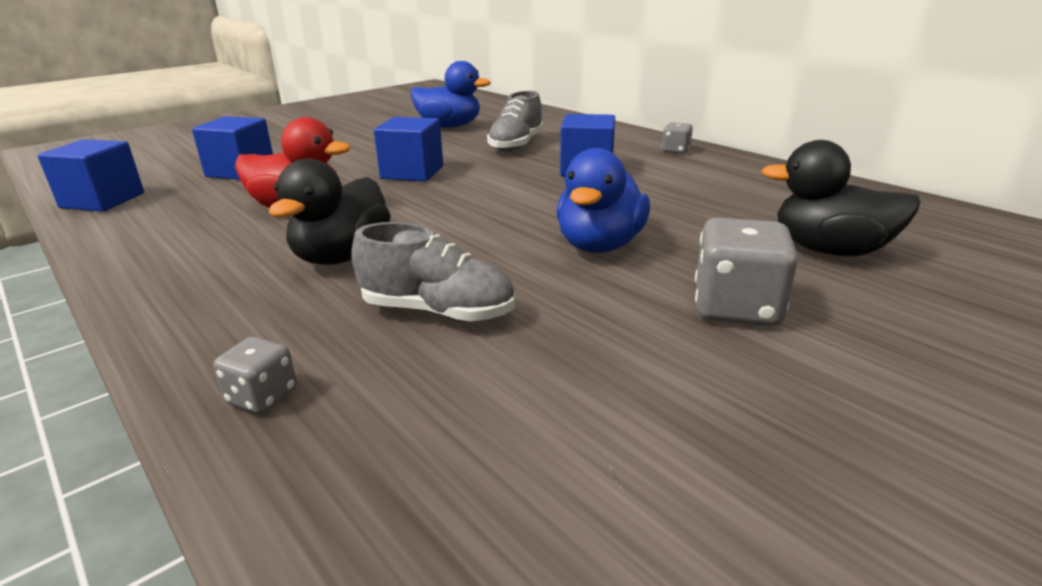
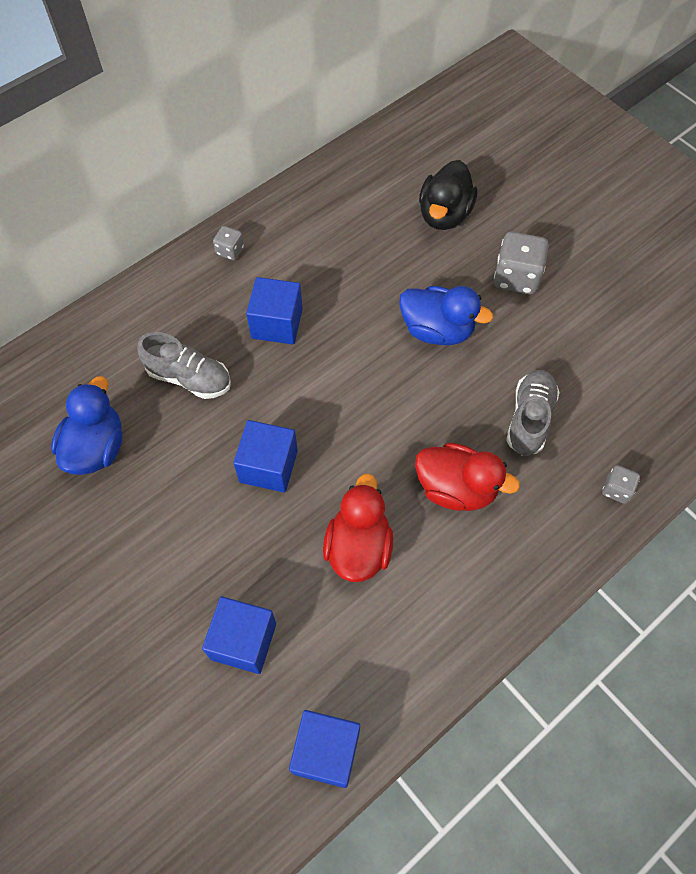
camera: 90 degrees left, 35 degrees up
(342, 256) = (456, 488): black duck -> red duck

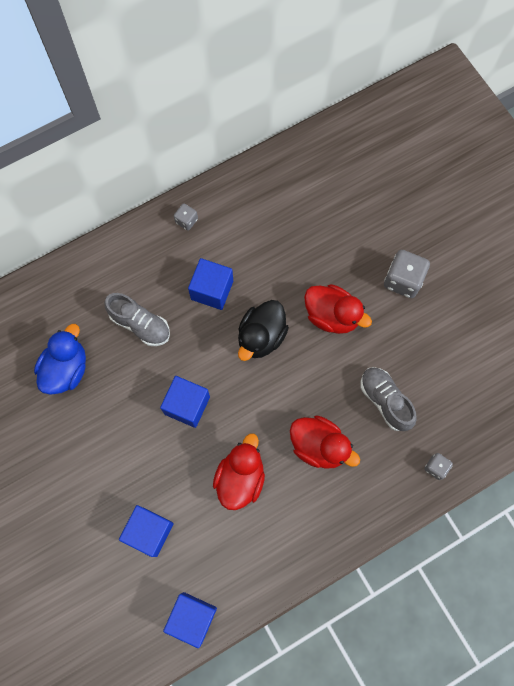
camera: 10 degrees right, 10 degrees up
(437, 330) = (332, 316): blue duck -> red duck
(444, 214) = (359, 215): black duck -> black duck (261, 337)
(529, 419) = (385, 401): grey shoe -> grey shoe turned 60 degrees counterclockwise

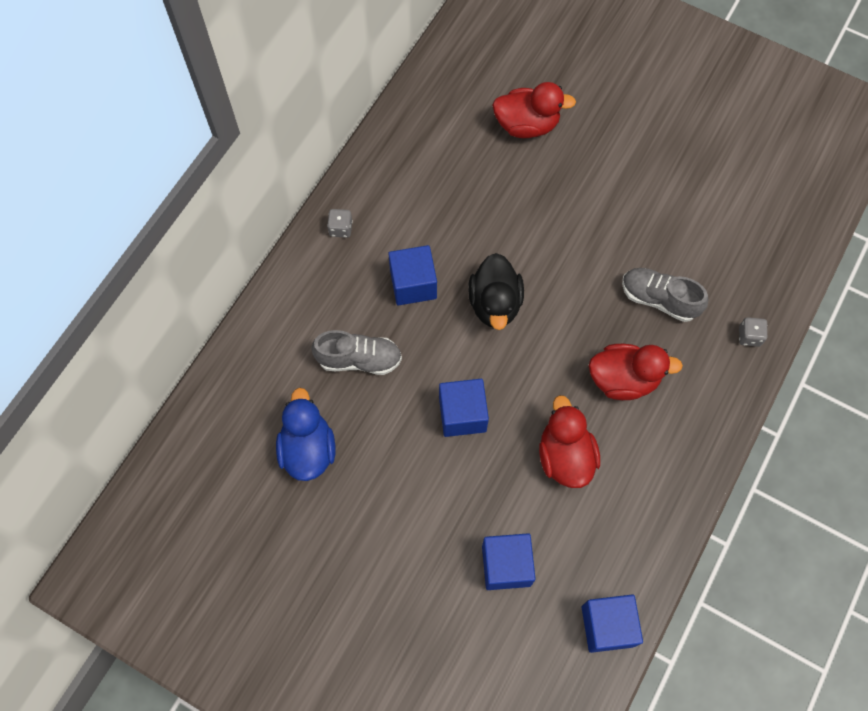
camera: 30 degrees left, 5 degrees down
(332, 316) = (553, 245): red duck -> red duck (526, 125)
(403, 280) = (600, 173): grey dice -> none

